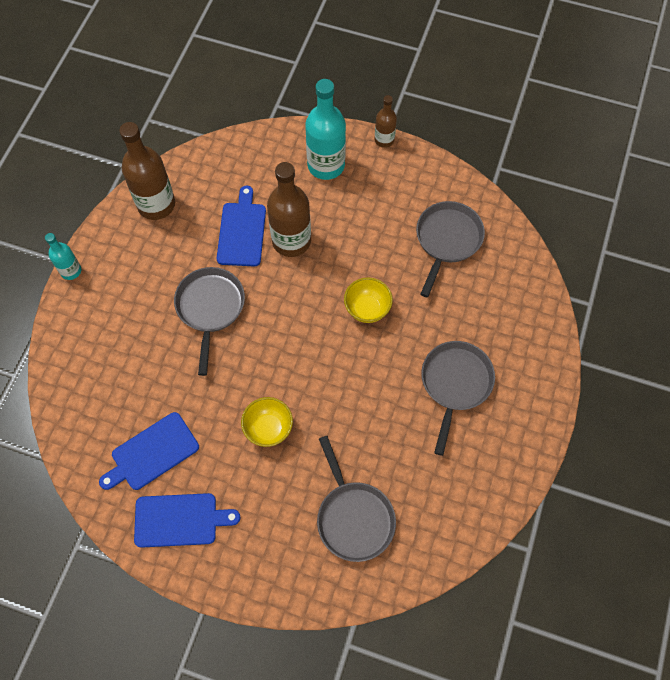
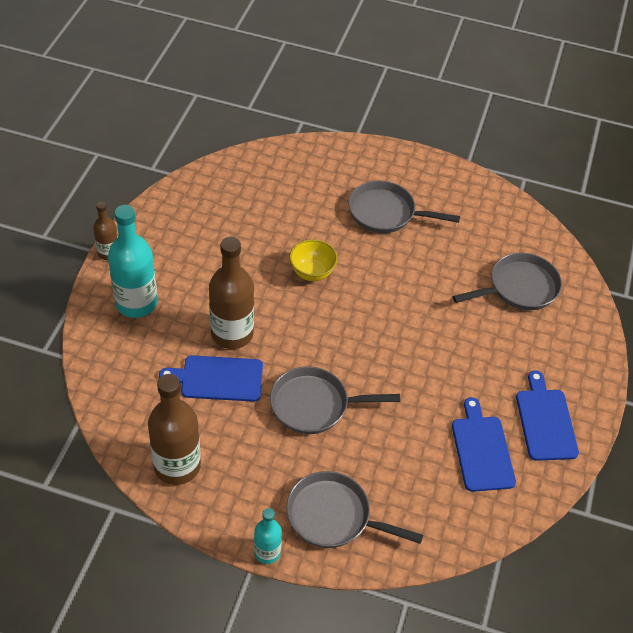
camera: 95 degrees left, 15 degrees down
(152, 453) = (482, 450): blue cutting board -> blue cutting board turned 150 degrees counterclockwise
(268, 429) = (444, 351): yellow bowl -> none
(447, 240) = (235, 210): grey pan -> grey pan (334, 516)

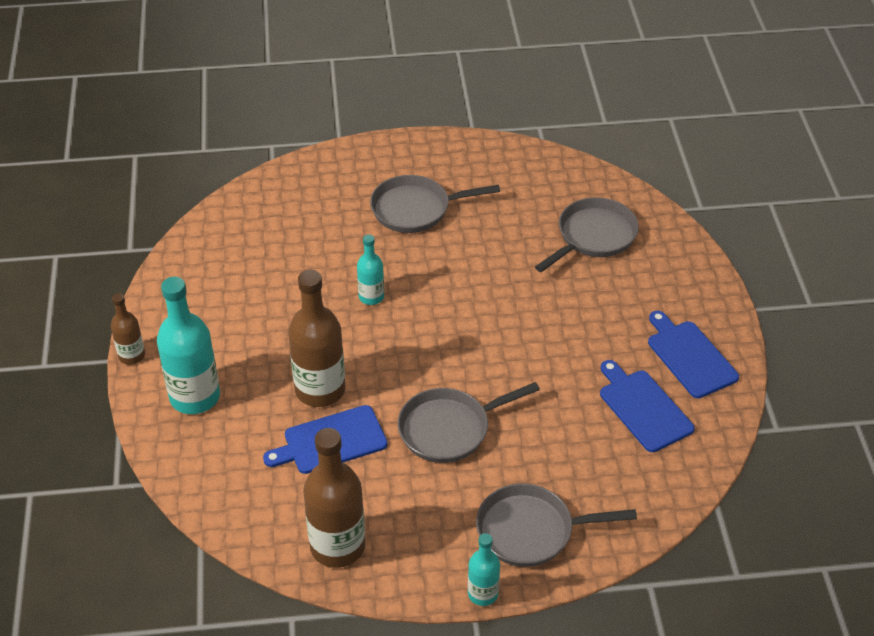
camera: 20 degrees left, 5 degrees down
(312, 272) = (371, 297): yellow bowl -> turquoise bottle

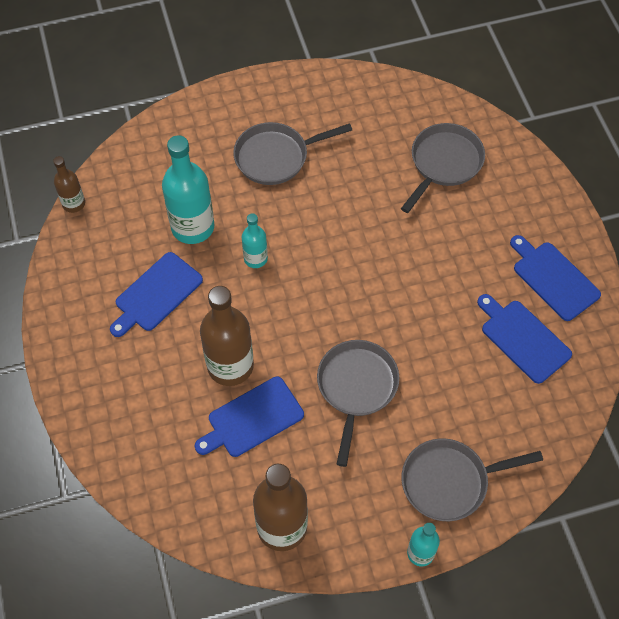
camera: 10 degrees left, 15 degrees up
(131, 356) = (47, 357): brown bottle -> brown bottle (74, 204)
(195, 397) = (116, 392): turquoise bottle -> turquoise bottle (193, 227)
(259, 315) = (156, 294): none -> blue cutting board
(449, 429) = (356, 388): grey pan -> grey pan turned 135 degrees clockwise

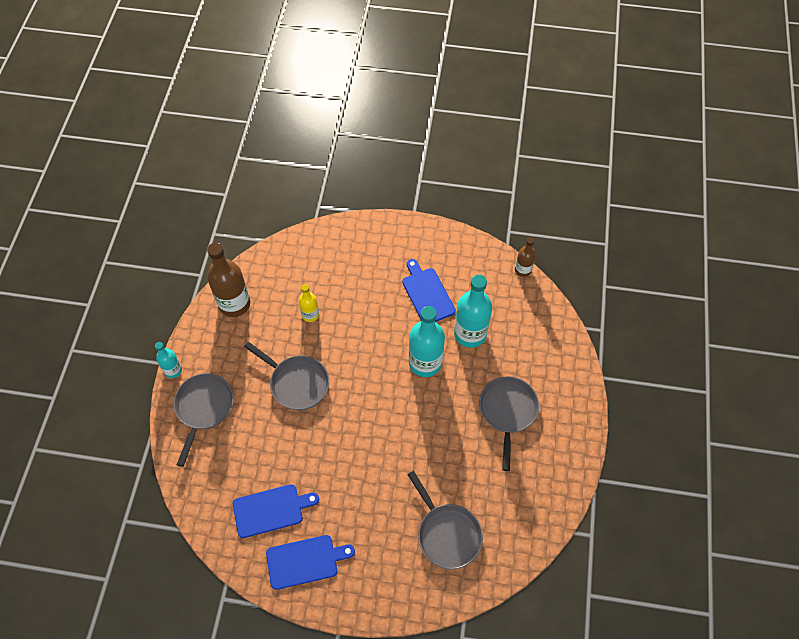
camera: 115 degrees right, 0 degrees up
(230, 366) = (352, 316): brown bottle -> none
(252, 419) = (310, 315): blue cutting board -> yellow bottle
(255, 259) = (425, 363): turquoise bottle -> turquoise bottle, size x1.85

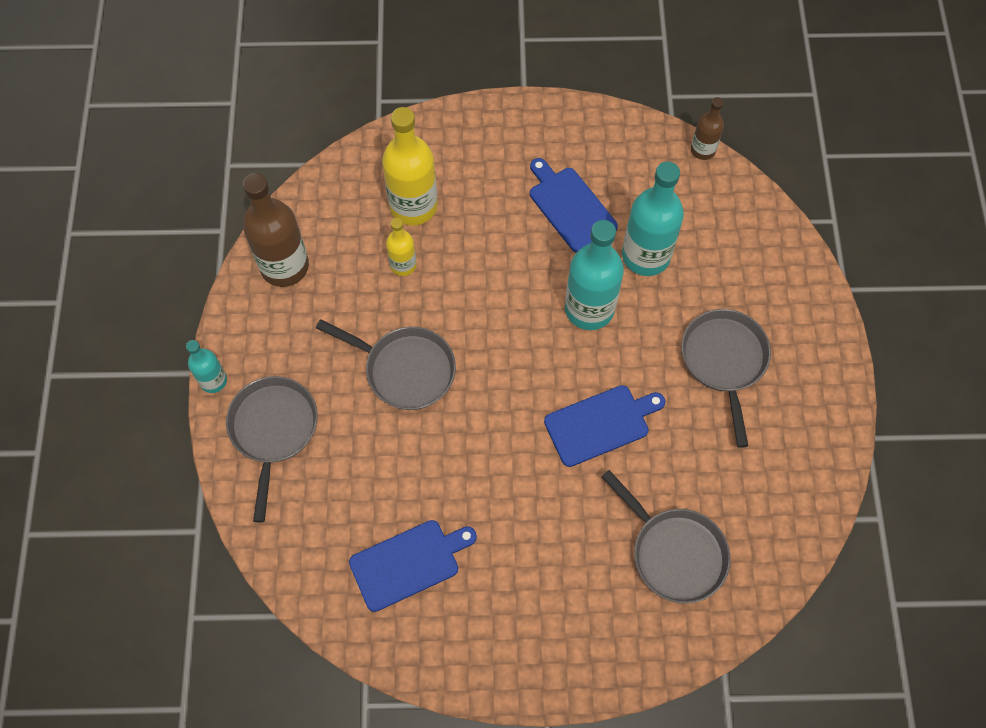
camera: 10 degrees left, 5 degrees up
(305, 561) = (476, 629): blue cutting board -> blue cutting board (600, 424)
(325, 278) = (413, 206): none -> yellow bottle

